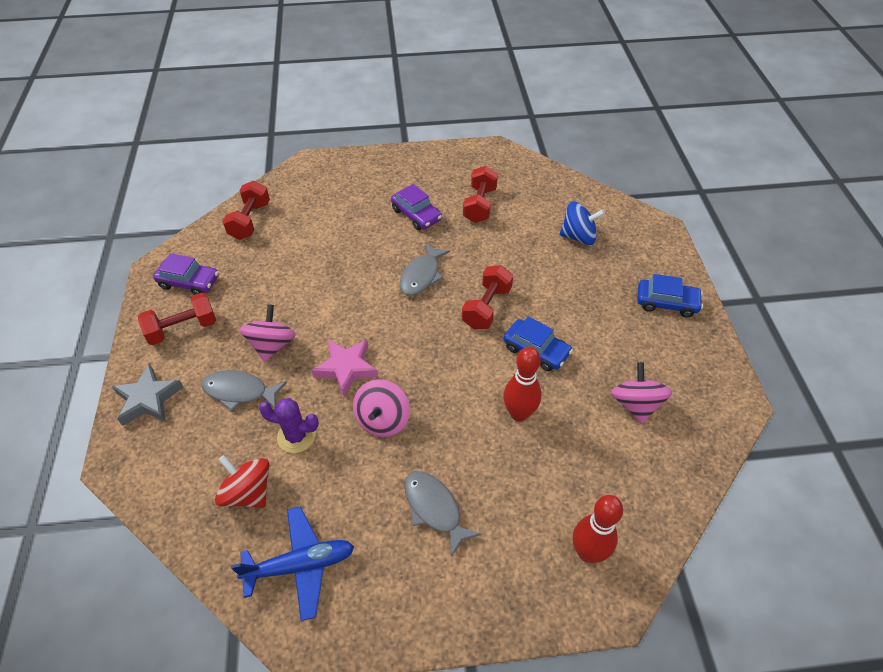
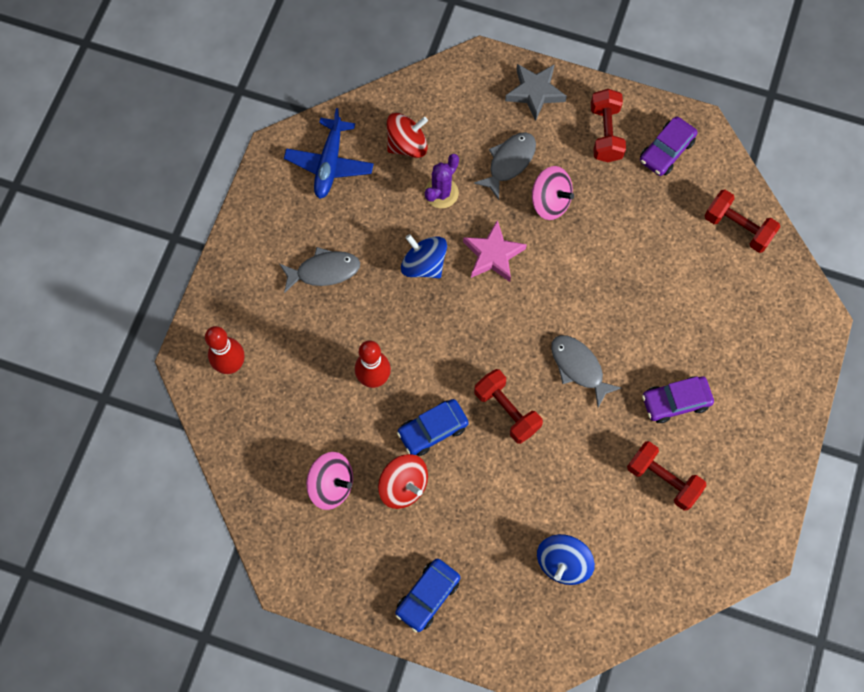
camera: 115 degrees right, 20 degrees up
(383, 420) = (424, 264): pink spinning top -> blue spinning top
(597, 352) = (403, 485): none -> red spinning top

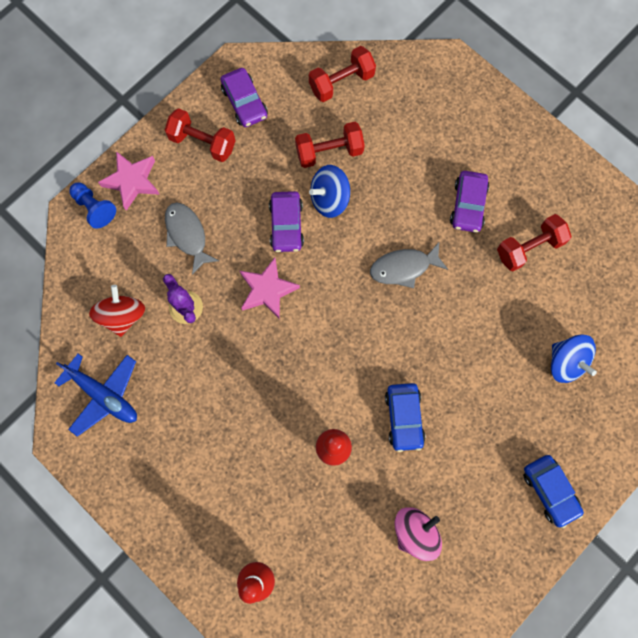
camera: 65 degrees left, 5 degrees up
(324, 271) = (208, 448): grey fish -> none
(403, 485) = (443, 467): red spinning top -> none
(424, 264) = (246, 354): blue spinning top -> blue spinning top (329, 199)
(493, 74) = (94, 208): none -> blue pawn
(507, 410) = (415, 346): red dumbbell -> red dumbbell (329, 152)
(535, 92) = (132, 181): grey star -> pink star
(550, 202) = (242, 218): pink spinning top -> none
(564, 243) = (286, 225): none -> purple car

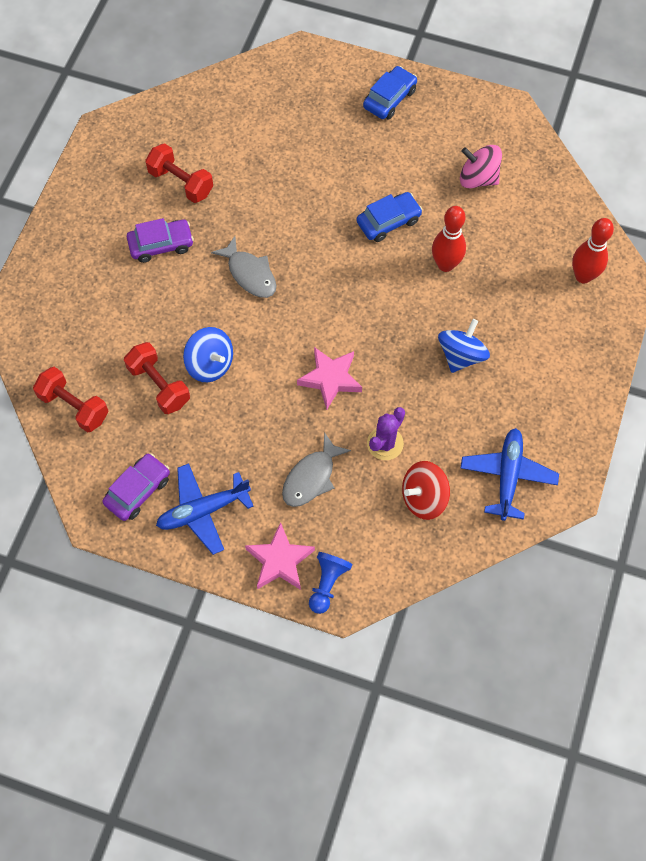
camera: 115 degrees left, 10 degrees down
(202, 142) = (203, 511): red dumbbell -> blue plane
(286, 225) = (256, 391): purple car -> none
(566, 362) = (274, 122): blue spinning top -> blue spinning top (461, 355)

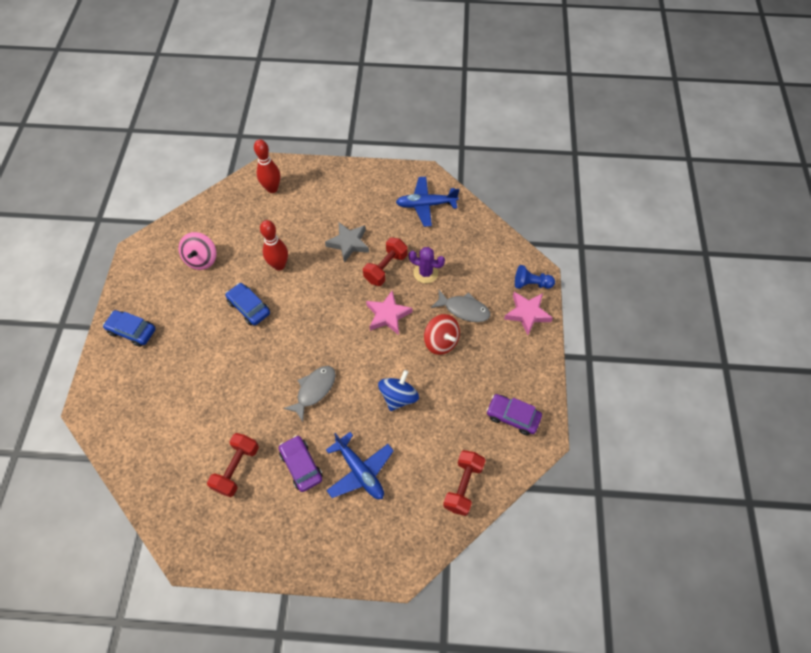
camera: 105 degrees left, 5 degrees down
(159, 385) = (426, 428): red dumbbell -> red dumbbell (385, 268)
(203, 511) = (511, 369): blue plane -> blue plane (360, 471)
(424, 497) = (455, 244): red spinning top -> red spinning top (441, 341)
(461, 355) = (348, 243): blue spinning top -> grey star

